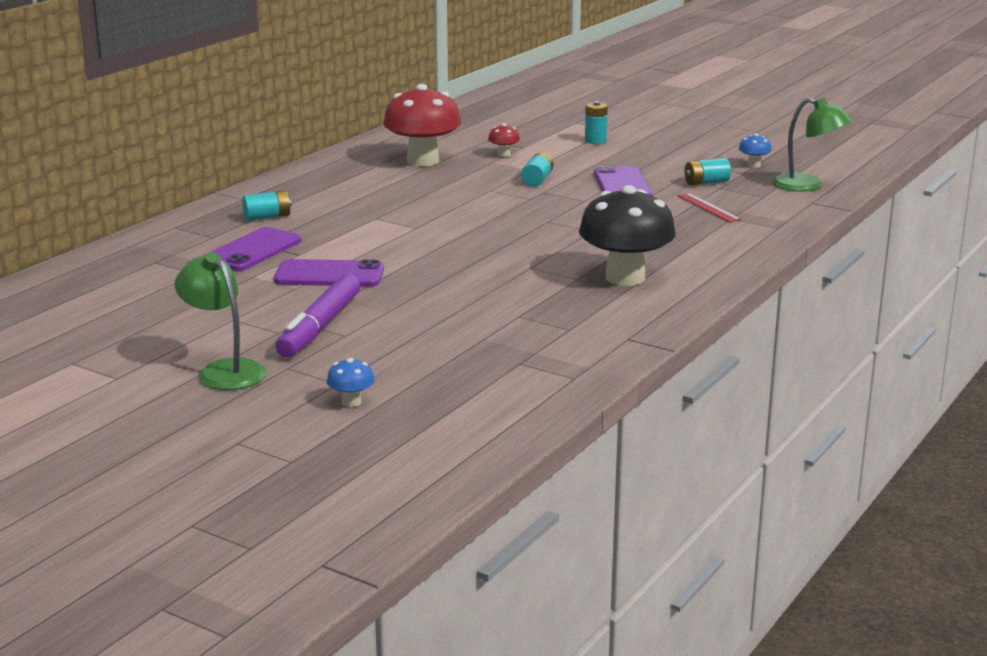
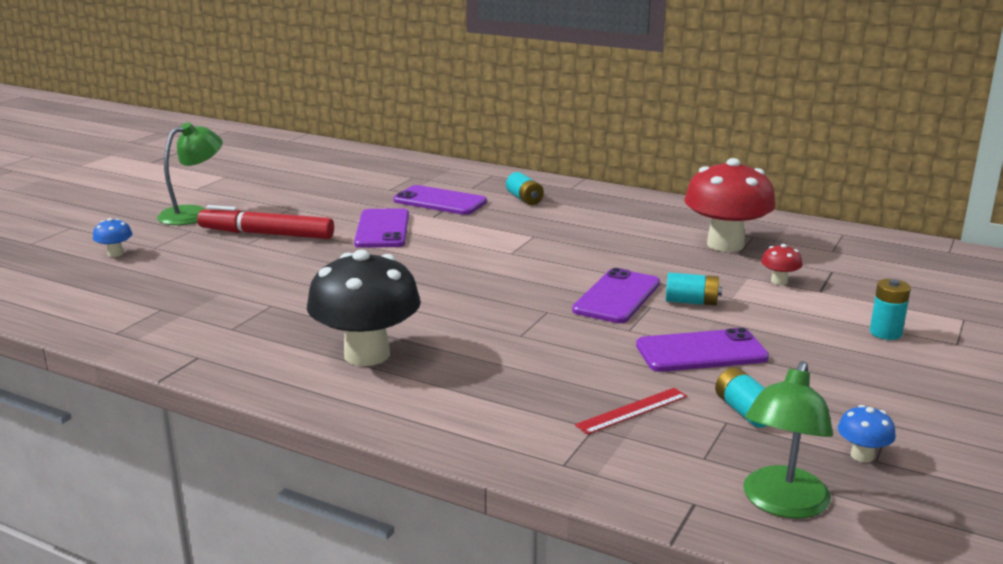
camera: 85 degrees right, 0 degrees up
(319, 327) = (266, 234): purple marker -> red marker
(523, 199) = (617, 297): none -> purple phone

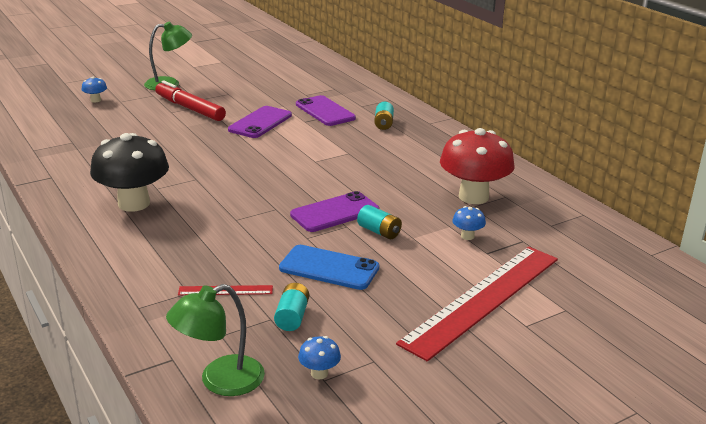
camera: 30 degrees right, 5 degrees up
(701, 352) = (329, 268): purple phone -> blue phone
(779, 281) = (467, 236): red mushroom -> blue mushroom
(885, 333) = (483, 299): turquoise battery -> red ruler

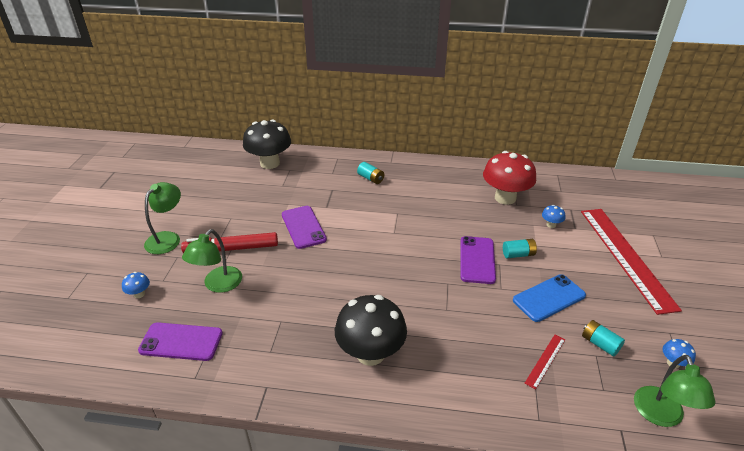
camera: 50 degrees left, 10 degrees up
(140, 120) = (218, 285): none -> green lamp
(325, 111) = (321, 191): purple phone -> purple phone (181, 342)
(329, 78) = (270, 163): none -> black mushroom

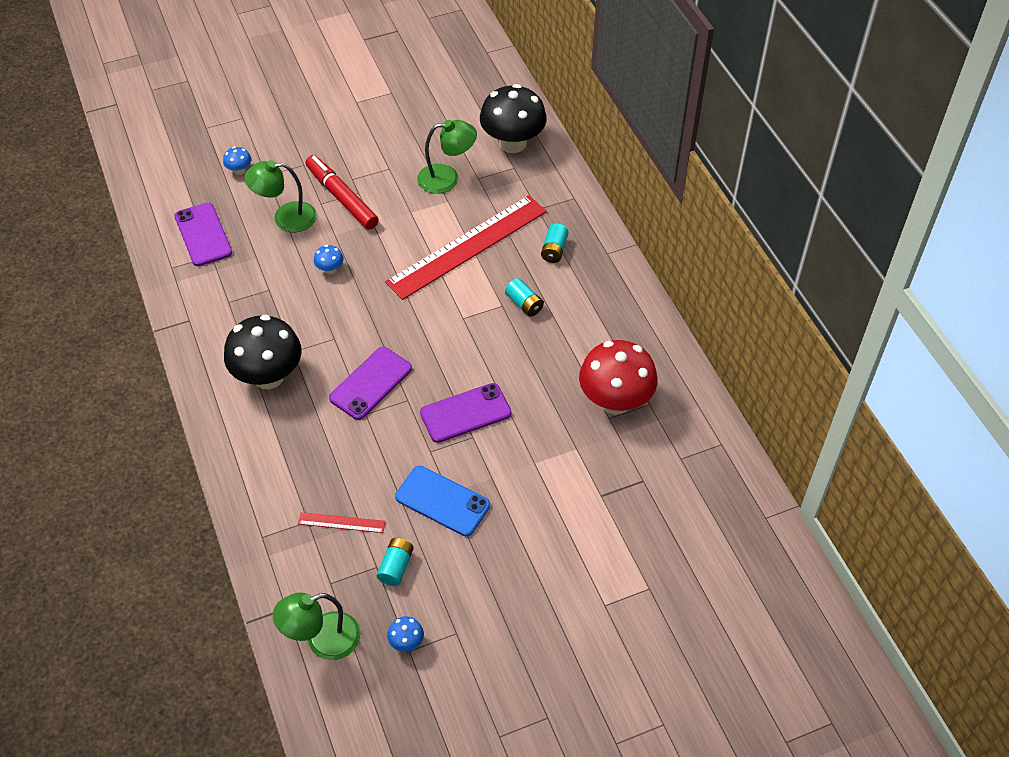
camera: 60 degrees right, 15 degrees up
(167, 238) = (324, 141): green lamp -> green lamp (447, 178)
(303, 227) = (416, 235): purple phone -> purple phone (371, 383)
(518, 254) = (503, 450): turquoise battery -> turquoise battery (524, 304)
(551, 225) = (589, 467): blue mushroom -> blue mushroom (330, 269)
(626, 256) = (576, 564): red ruler -> red ruler (467, 246)

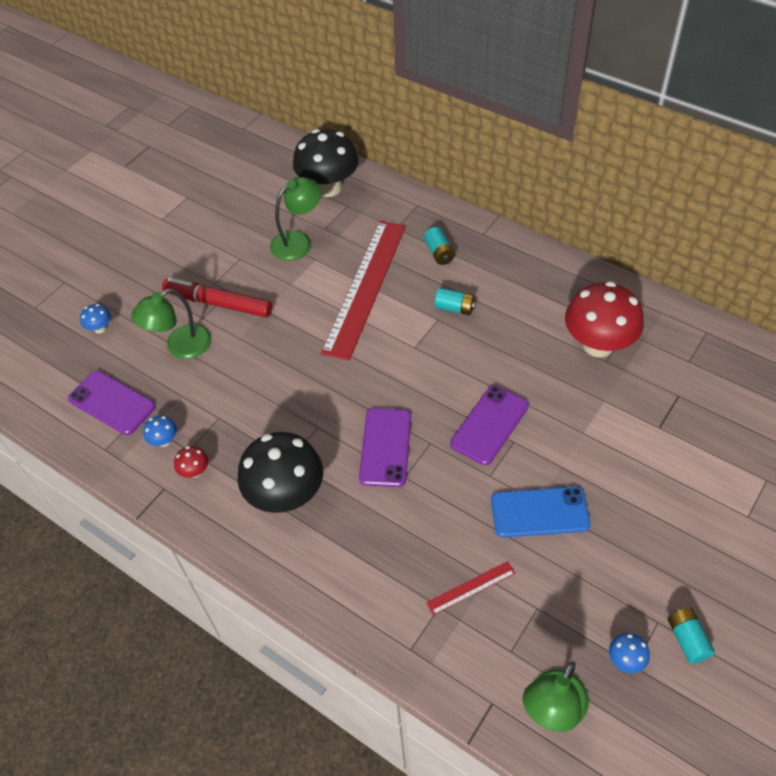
camera: 30 degrees left, 0 degrees up
(219, 320) = (195, 471): none -> red mushroom
(330, 269) = (261, 369): blue mushroom -> blue mushroom (164, 441)
(396, 567) = (554, 597): turquoise battery -> turquoise battery (687, 639)

